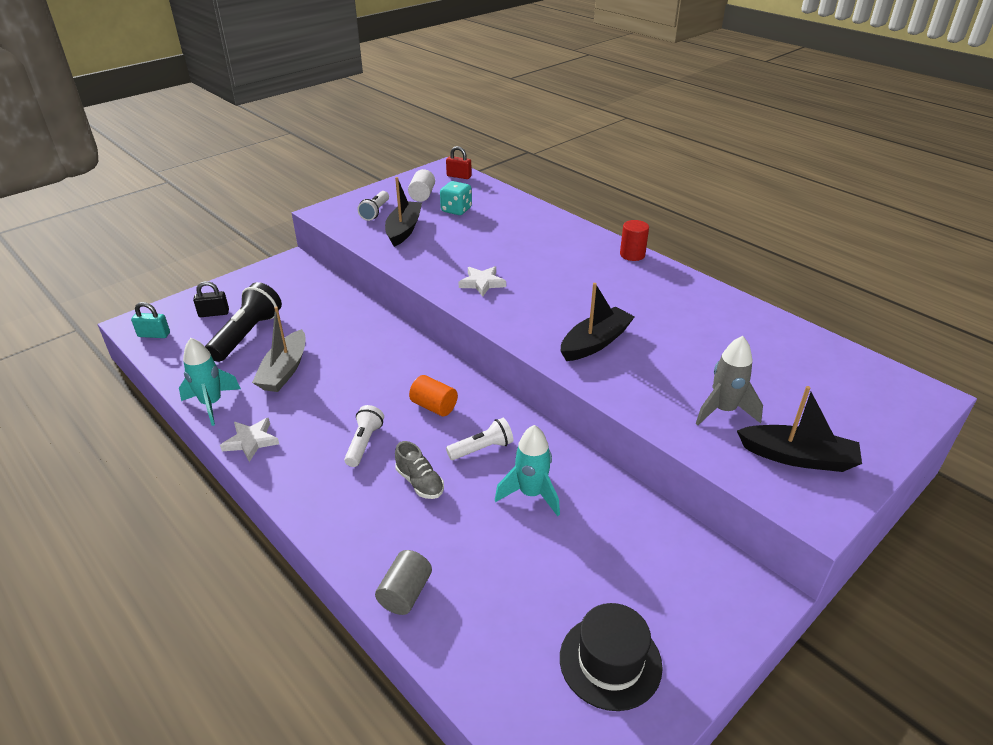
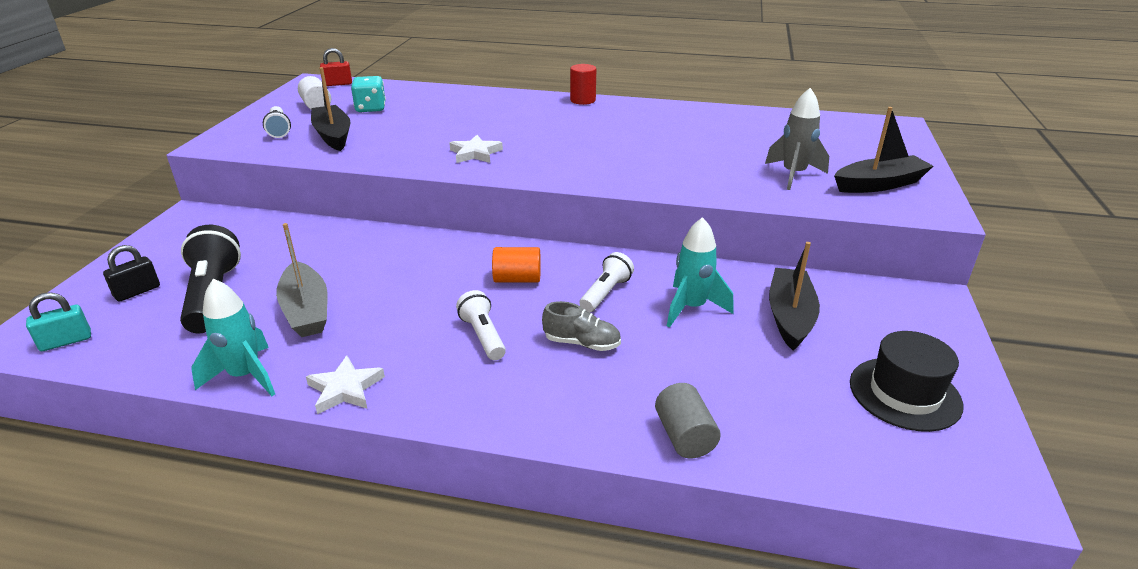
camera: 35 degrees left, 5 degrees down
(595, 342) = (637, 164): black boat -> black boat (790, 316)

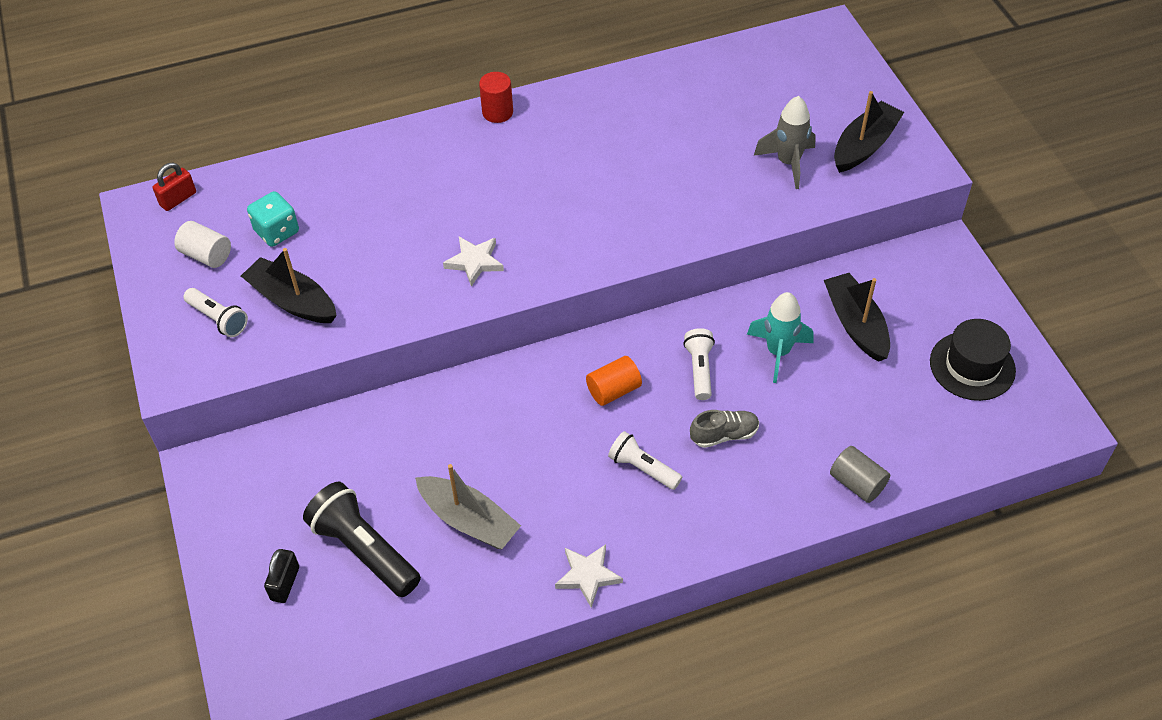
camera: 30 degrees left, 20 degrees up
(66, 341) = (296, 664): turquoise padlock -> none
(245, 376) = (496, 608): turquoise rocket -> none

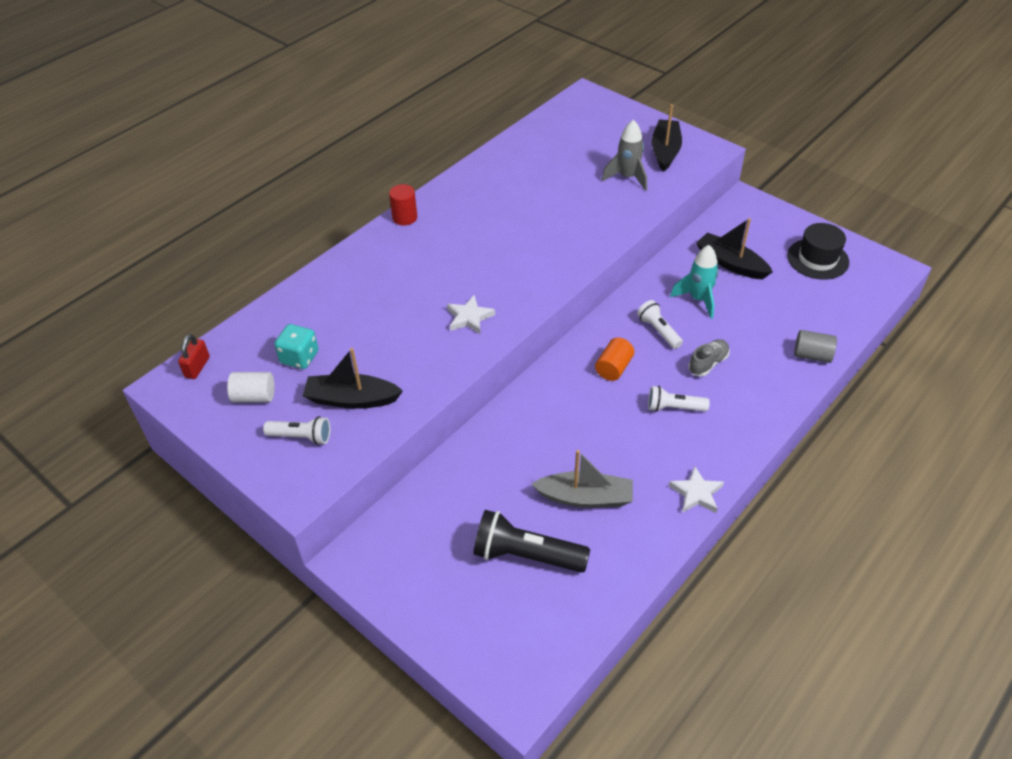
camera: 30 degrees left, 5 degrees down
(285, 583) = (485, 609): black padlock -> none

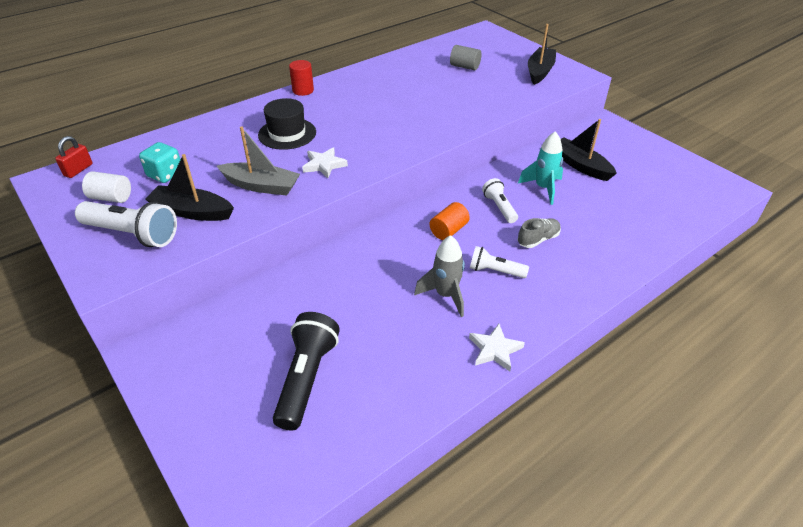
camera: 10 degrees right, 5 degrees down
(301, 437) = (132, 234): white flashlight -> white flashlight, size x1.68
(526, 555) = (306, 378): black flashlight -> black flashlight turned 75 degrees clockwise
(585, 497) = (384, 335): grey boat -> grey boat (261, 186)
(627, 178) = (501, 85): grey rocket -> grey rocket (445, 295)
(812, 355) = (641, 247): grey cylinder -> grey cylinder (464, 67)
(817, 259) = (662, 172): black hat -> black hat (287, 133)

